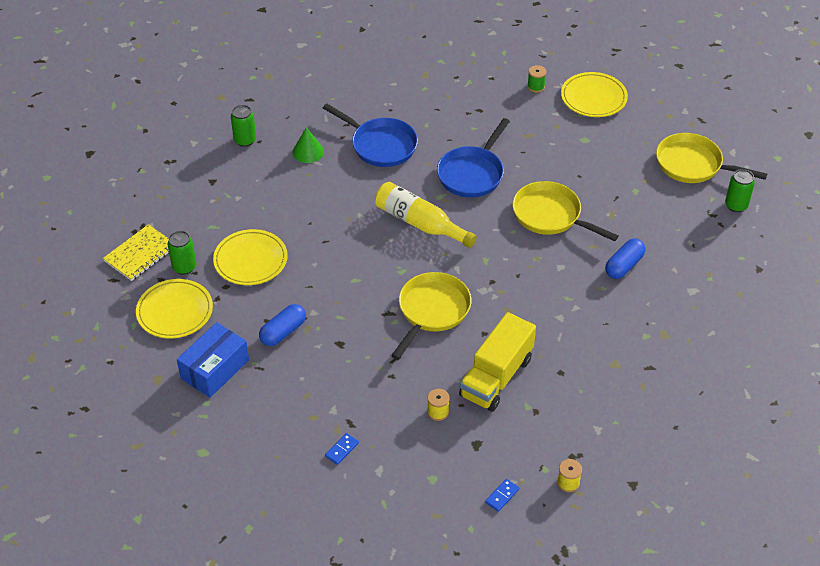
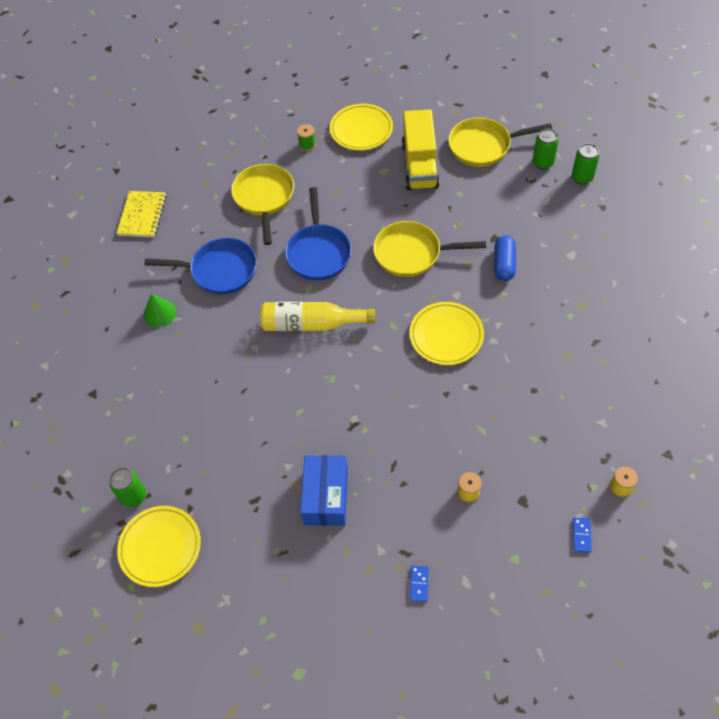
camera: 30 degrees left, 10 degrees up
(140, 254) = (80, 509): yellow notebook -> yellow notebook (142, 215)
(215, 369) = (244, 581): blue box -> blue box (326, 496)
(245, 140) = (92, 335): green can -> green can (582, 178)
(250, 260) = (191, 450): yellow plate -> yellow plate (446, 335)
(283, 332) = (276, 503): blue capsule -> none
(432, 311) = (387, 400): yellow pan -> yellow pan (264, 198)
(496, 377) = (488, 428): yellow truck -> yellow truck (420, 165)

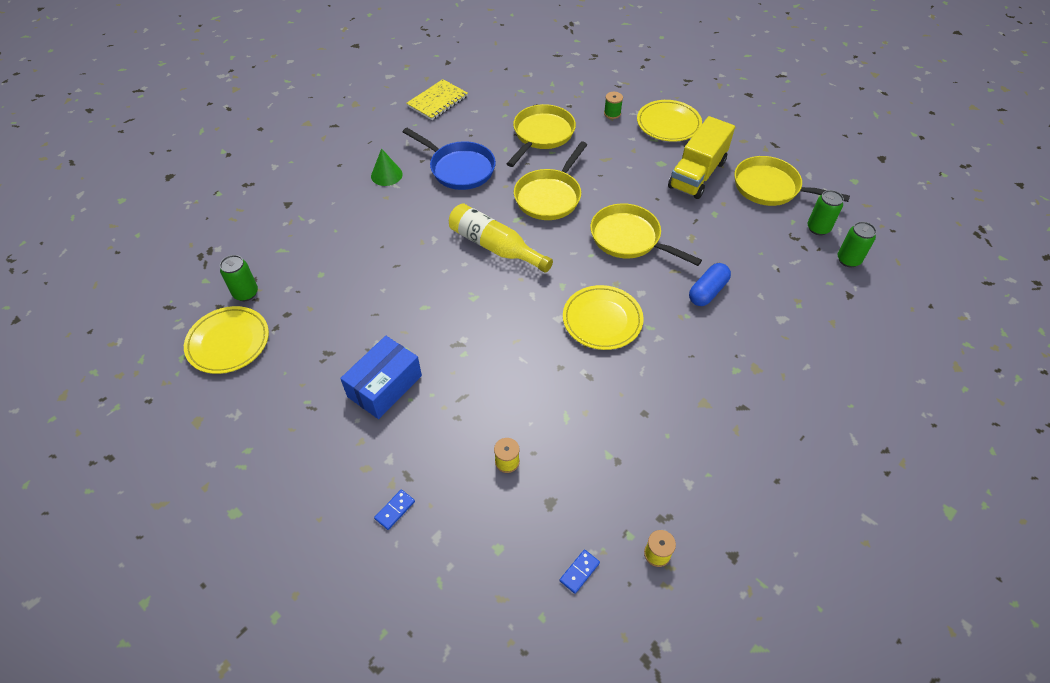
camera: 30 degrees right, 5 degrees down
(318, 252) = (549, 196): blue pan -> yellow pan

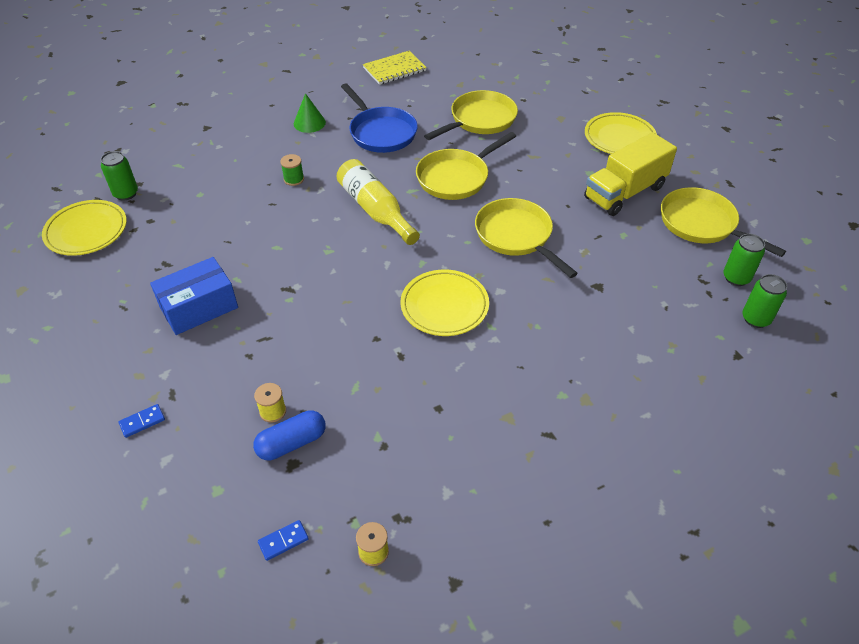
camera: 20 degrees right, 5 degrees down
(612, 113) = (564, 116): green spool -> green spool (294, 179)
(707, 291) = (573, 308): blue capsule -> blue capsule (292, 443)

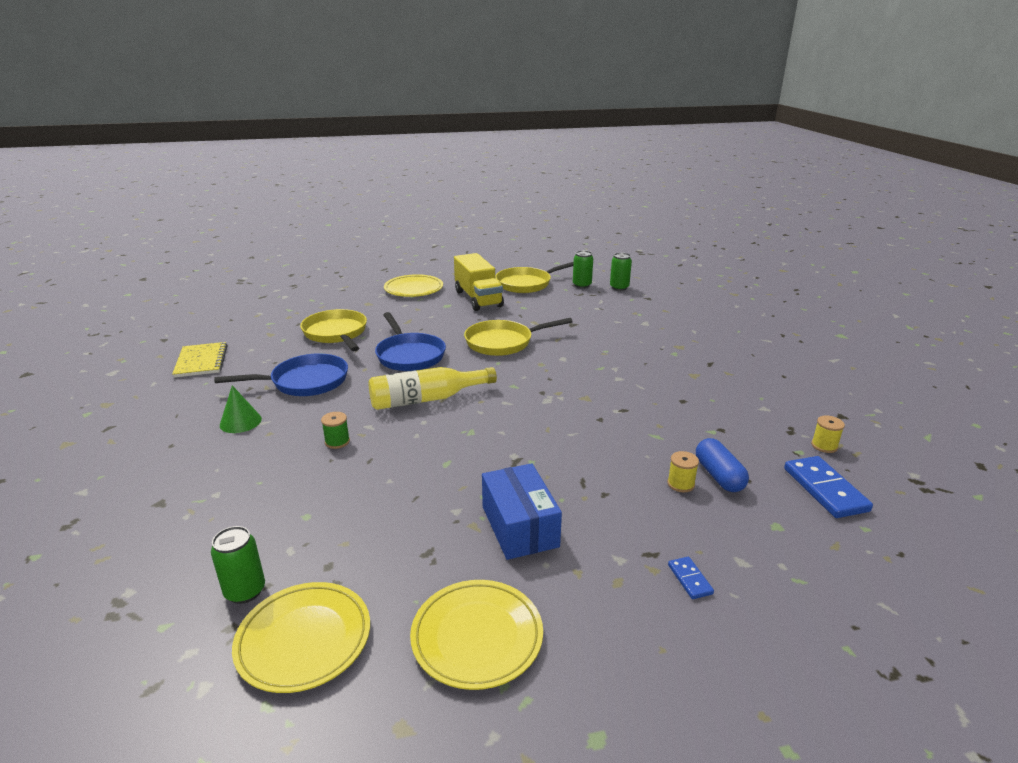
camera: 75 degrees left, 20 degrees down
(283, 541) = (825, 489): blue domino -> blue domino, size x2.00
(444, 306) = (571, 383): yellow plate -> yellow plate (477, 637)
(456, 177) = (409, 355): yellow pan -> blue pan

